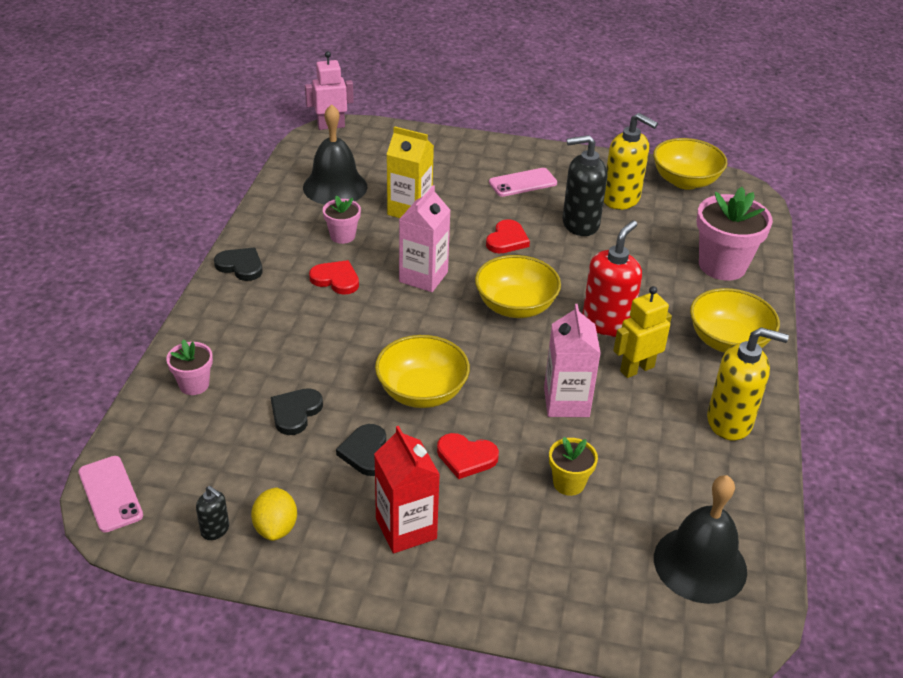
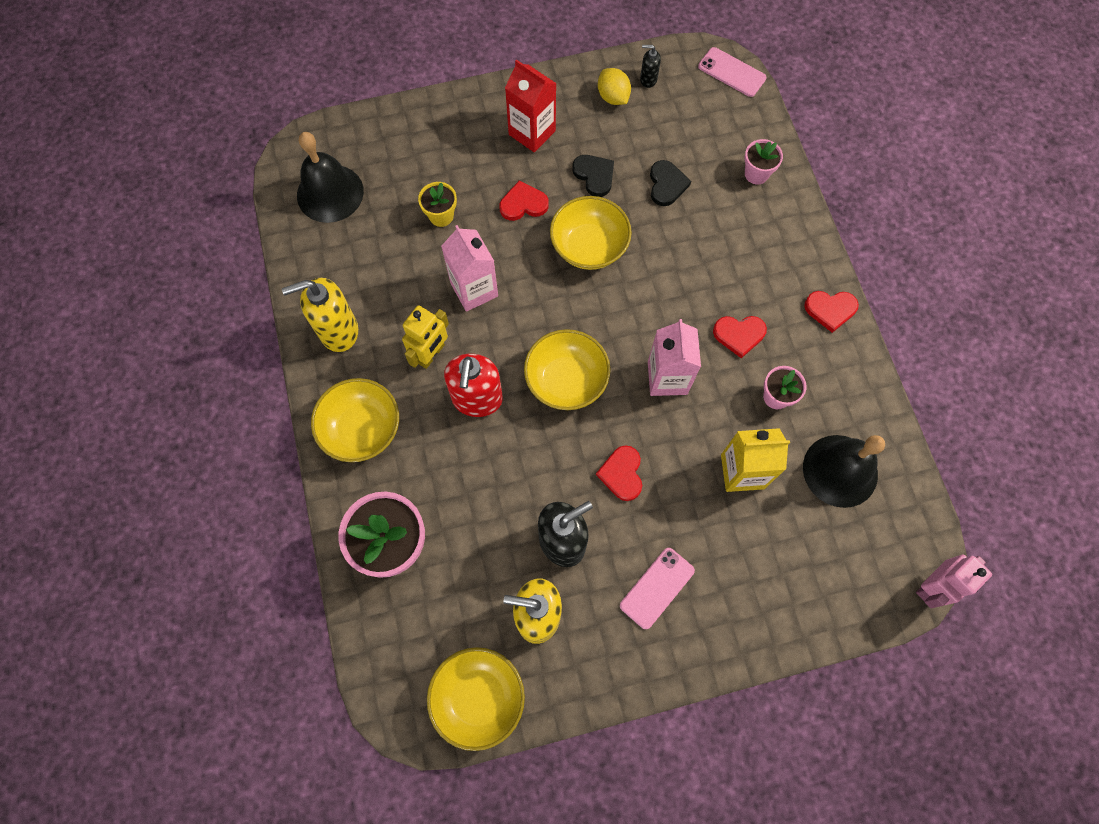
camera: 155 degrees right, 30 degrees up
(241, 266) = (830, 310): black heart -> red heart

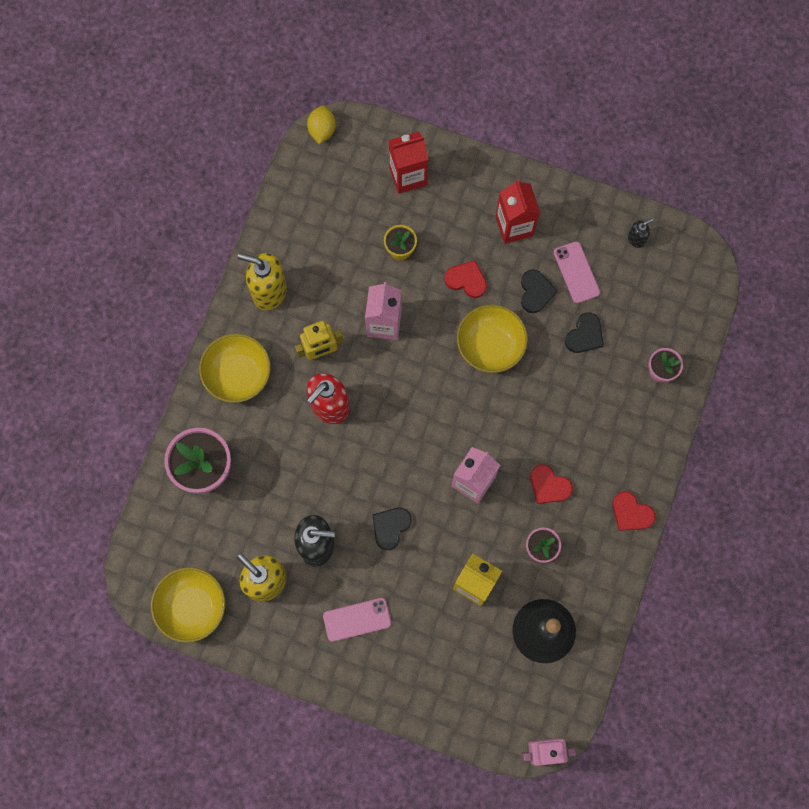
camera: 35 degrees right, 5 degrees up
(330, 193) = (333, 179): black bell -> none
(401, 148) = (408, 176): none -> red carton
(566, 380) = (401, 435): yellow bowl -> none
(613, 97) = (597, 236): yellow lemon -> yellow lemon (322, 130)
(622, 474) = (390, 527): red heart -> black heart
(648, 79) = (636, 239): black soap dispenser -> black soap dispenser turned 105 degrees clockwise
(732, 72) = (707, 275): pink phone -> pink phone (576, 272)

